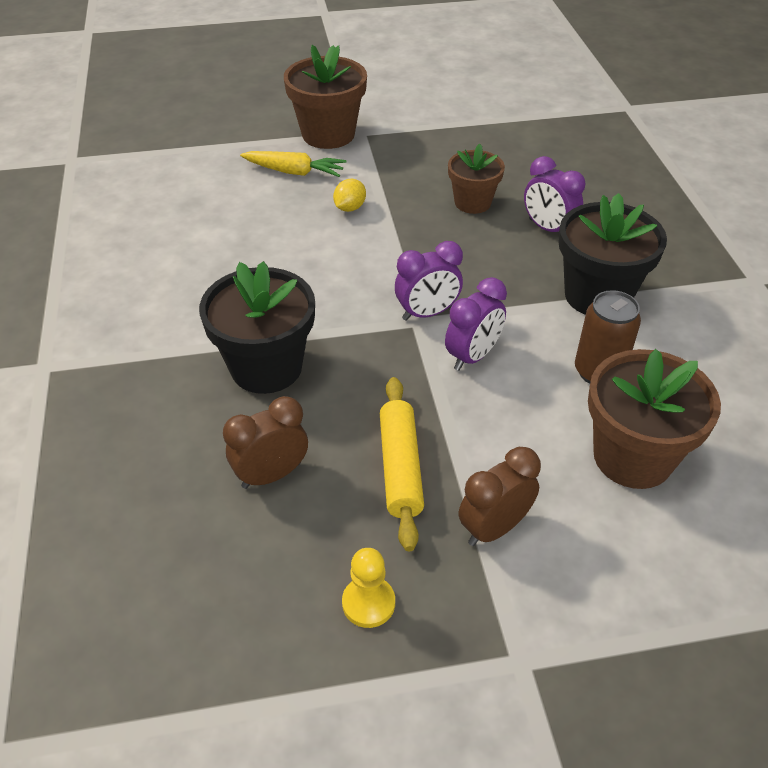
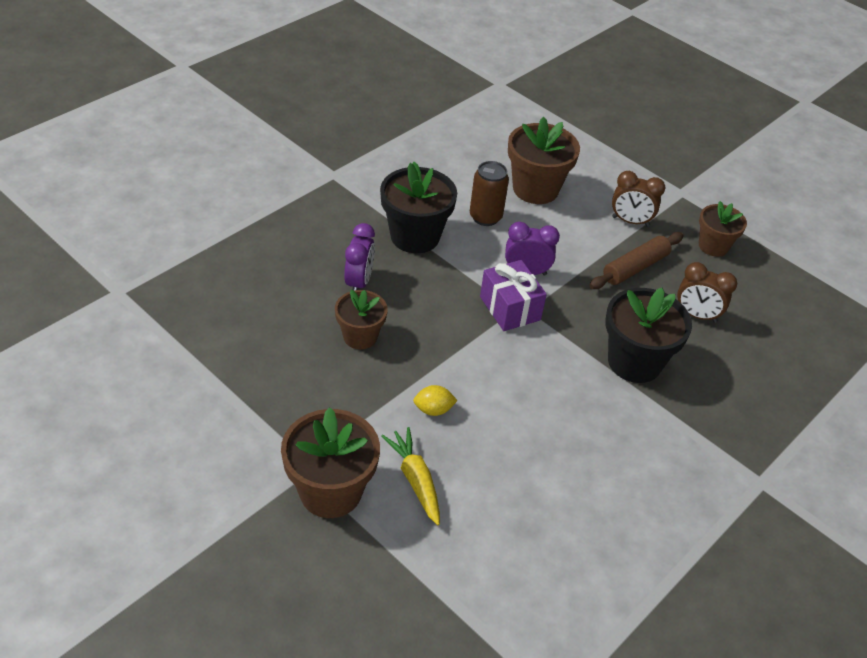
camera: 130 degrees left, 0 degrees up
(368, 603) = (713, 246): yellow pawn -> brown flower pot
(400, 468) = (635, 267): yellow rolling pin -> brown rolling pin
(427, 313) = (510, 308): purple clock -> purple gift

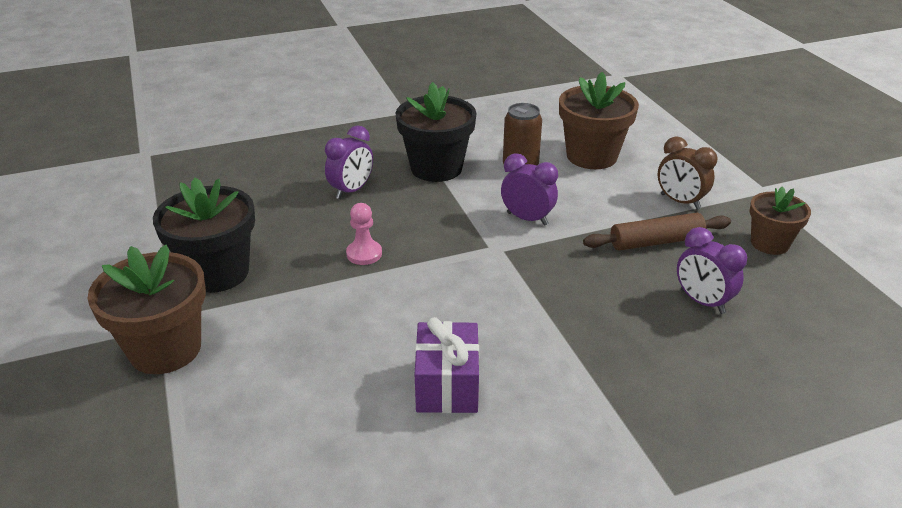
camera: 30 degrees right, 10 degrees down
(360, 336) = (314, 231): brown flower pot -> none
(415, 479) = (255, 365): yellow carrot -> none
(420, 347) = (364, 254): none -> pink pawn
(433, 410) = (329, 309): yellow lemon -> none
(510, 308) = (484, 244): purple gift -> purple gift (447, 385)
(634, 362) = (590, 326): black flower pot -> black flower pot (217, 273)
(696, 315) = (702, 302): brown clock -> purple clock

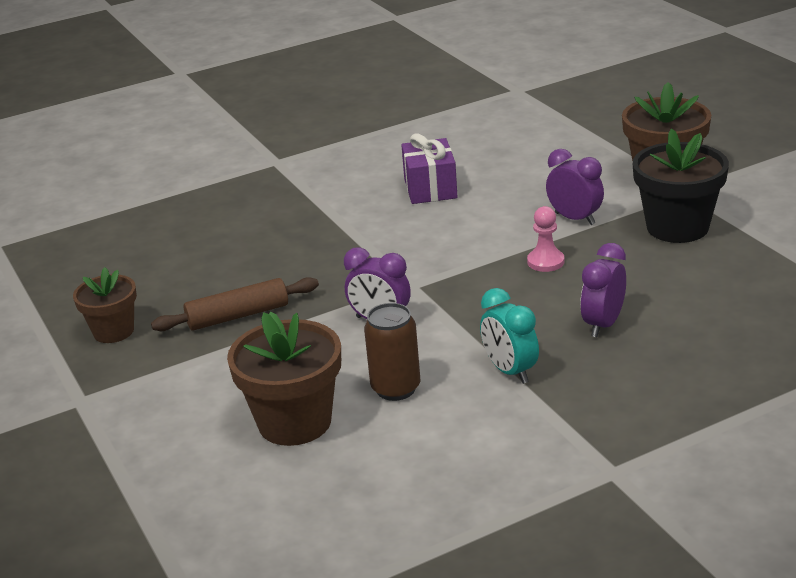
camera: 175 degrees right, 5 degrees down
(436, 168) = (510, 371): black flower pot -> turquoise clock
(680, 202) = (193, 368): brown clock -> none
(702, 302) = (211, 268): purple clock -> purple clock (574, 219)

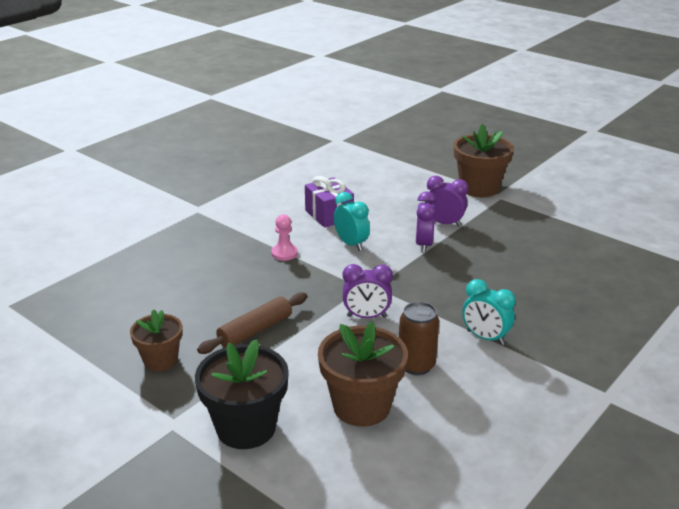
camera: 25 degrees left, 0 degrees up
(430, 229) = (351, 244): none -> turquoise clock
(545, 262) = (448, 256): pink pawn -> pink pawn (284, 253)
(603, 324) = (520, 294): purple clock -> purple clock (423, 245)
(677, 227) = (514, 220): black flower pot -> black flower pot (246, 427)

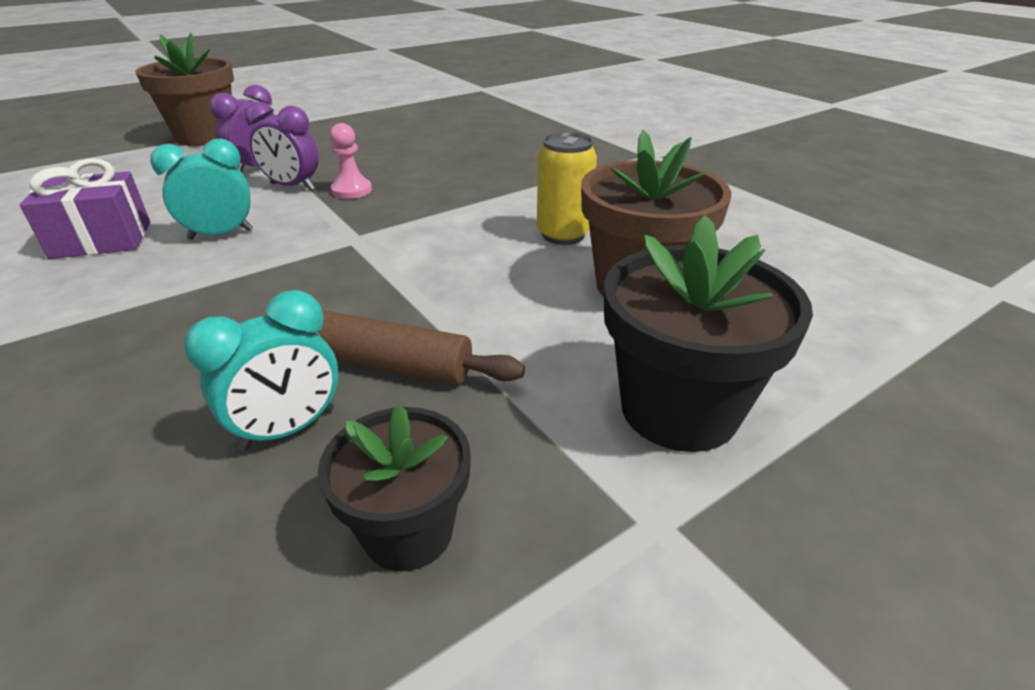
camera: 75 degrees left, 5 degrees up
(160, 360) = (408, 531): brown flower pot -> black flower pot
(255, 331) = (389, 364): brown rolling pin -> brown rolling pin turned 45 degrees counterclockwise
(284, 253) = (164, 299): pink pawn -> pink pawn (352, 190)
(366, 316) = (429, 251): purple clock -> none
(416, 365) = (563, 235): brown can -> yellow can
(485, 337) = (527, 188): turquoise clock -> turquoise clock (288, 429)

